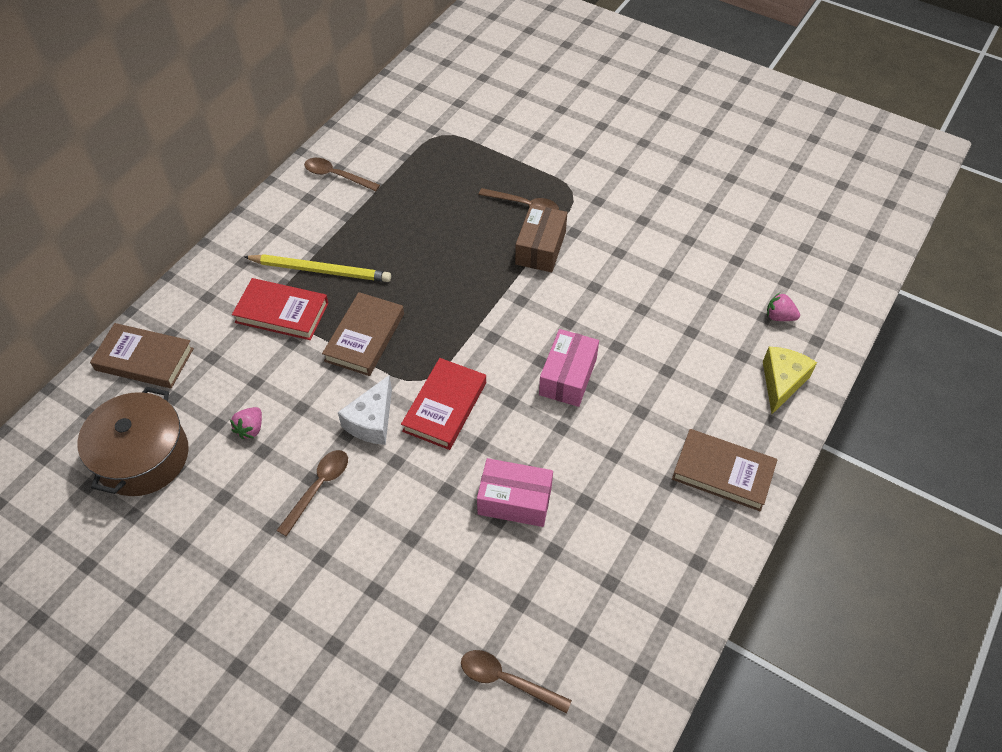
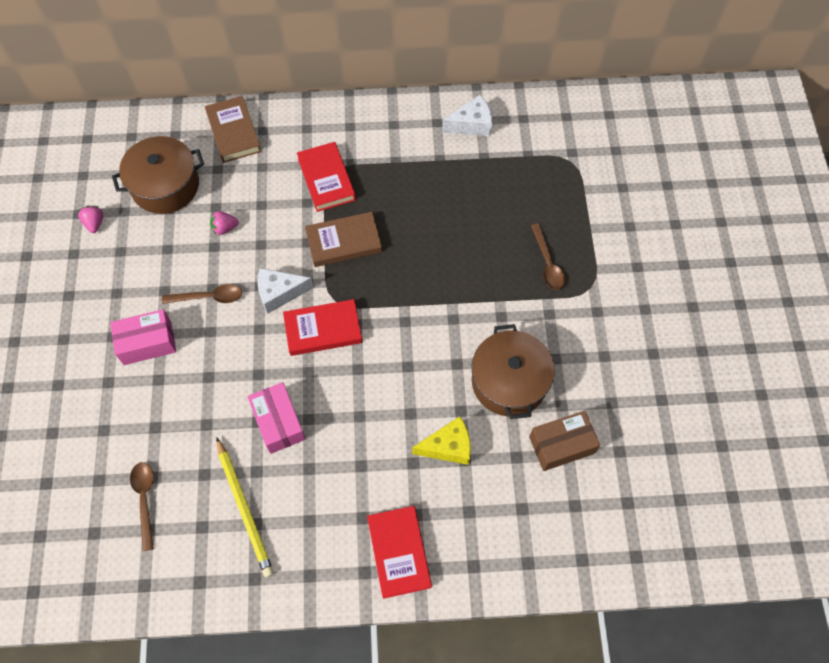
camera: 55 degrees right, 10 degrees up
(320, 270) = (379, 176): yellow pencil -> yellow pencil (244, 508)
(336, 176) = (471, 124): brown spoon -> white cheese
(540, 248) = (514, 301): brown box -> brown box (561, 445)
(568, 377) = (407, 393): pink box -> pink box (147, 343)
(615, 296) = (509, 381): none -> brown pot
(723, 472) = (399, 552): brown book -> red book
(779, 316) = (585, 517): pink strawberry -> pink strawberry (94, 223)
(781, 382) = (517, 553): yellow cheese -> yellow cheese (448, 447)

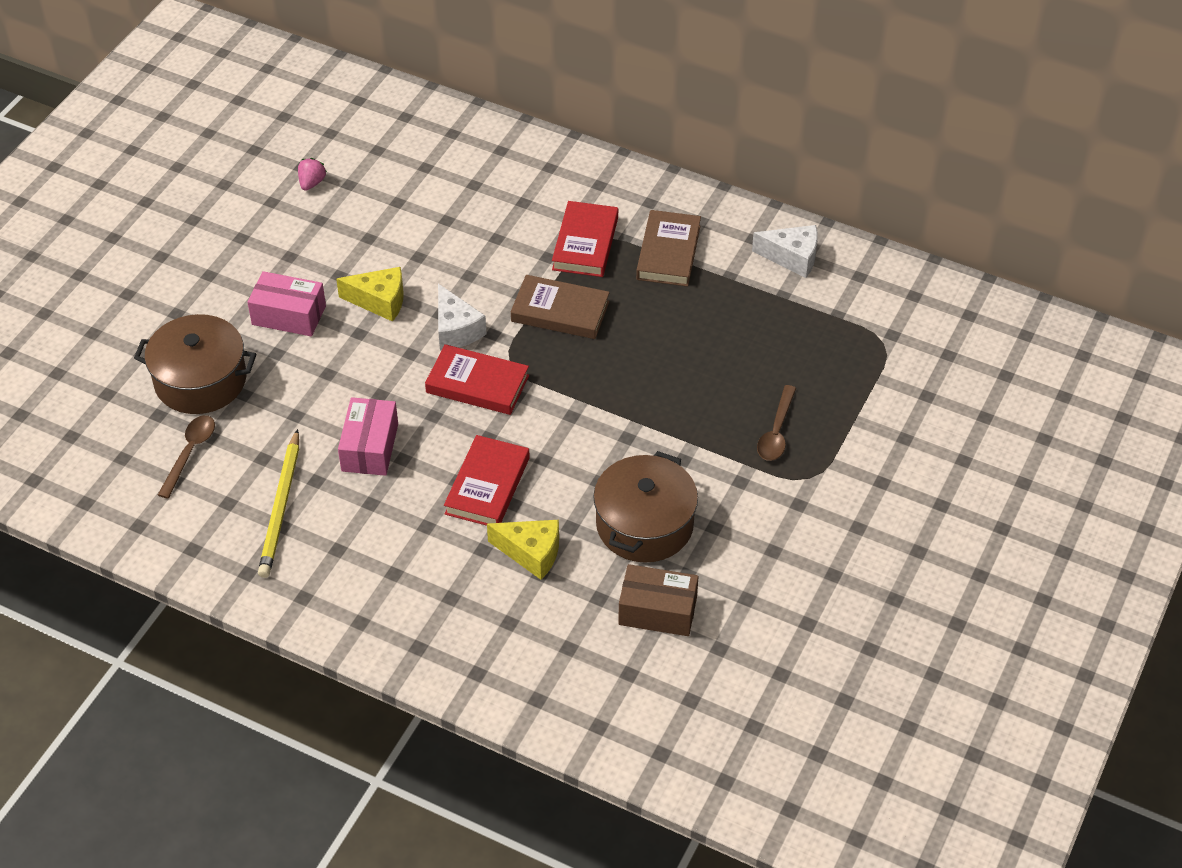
camera: 30 degrees right, 15 degrees down
(165, 186) = (408, 178): brown pot -> brown pot (200, 380)
(209, 297) = (380, 301): brown spoon -> yellow cheese
(225, 228) = (442, 244): pink strawberry -> none
(233, 132) = (516, 156): brown book -> brown book (668, 252)
(279, 293) = (456, 330): white cheese -> white cheese turned 135 degrees counterclockwise
(399, 552) = (408, 622): red book -> red book (487, 486)

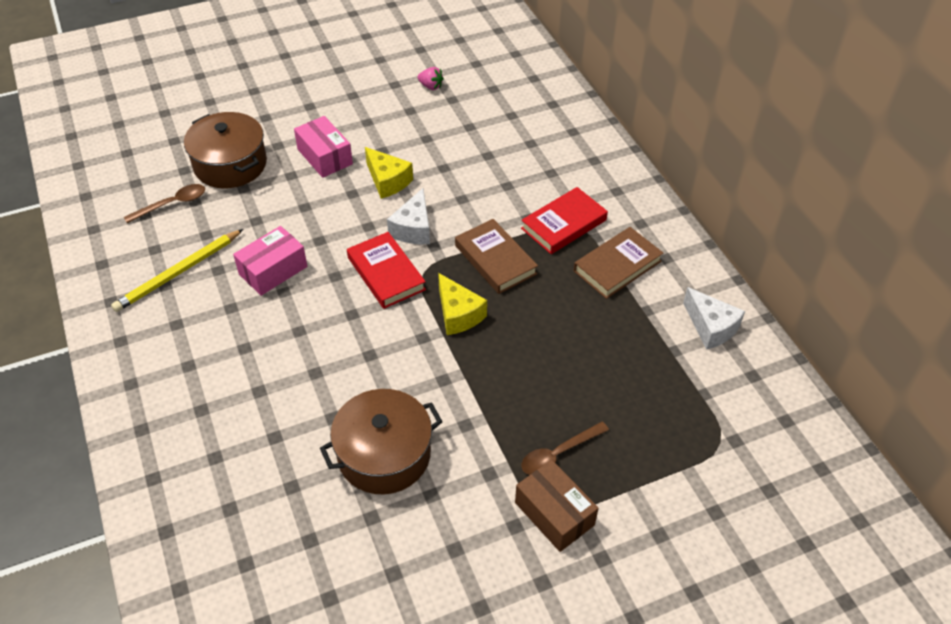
camera: 40 degrees right, 0 degrees up
(312, 183) = (431, 86): pink strawberry -> pink strawberry turned 60 degrees clockwise
(487, 486) = (313, 348): red book -> none
(531, 553) = (286, 417): yellow cheese -> yellow cheese (458, 314)
(657, 611) = (319, 530): brown box -> brown box (554, 514)

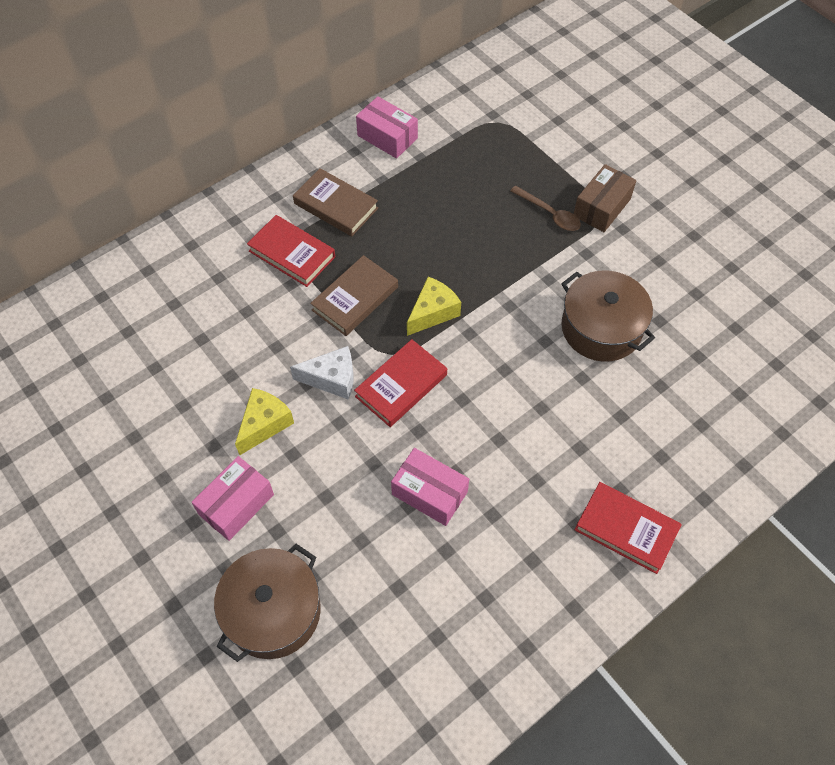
camera: 105 degrees left, 10 degrees up
(162, 401) = (626, 529): none -> red book
(172, 204) = (359, 652): brown spoon -> none
(178, 273) = (463, 591): yellow pencil -> none
(431, 86) = (83, 427): pink strawberry -> none
(711, 327) = (387, 137): white cheese -> pink box

